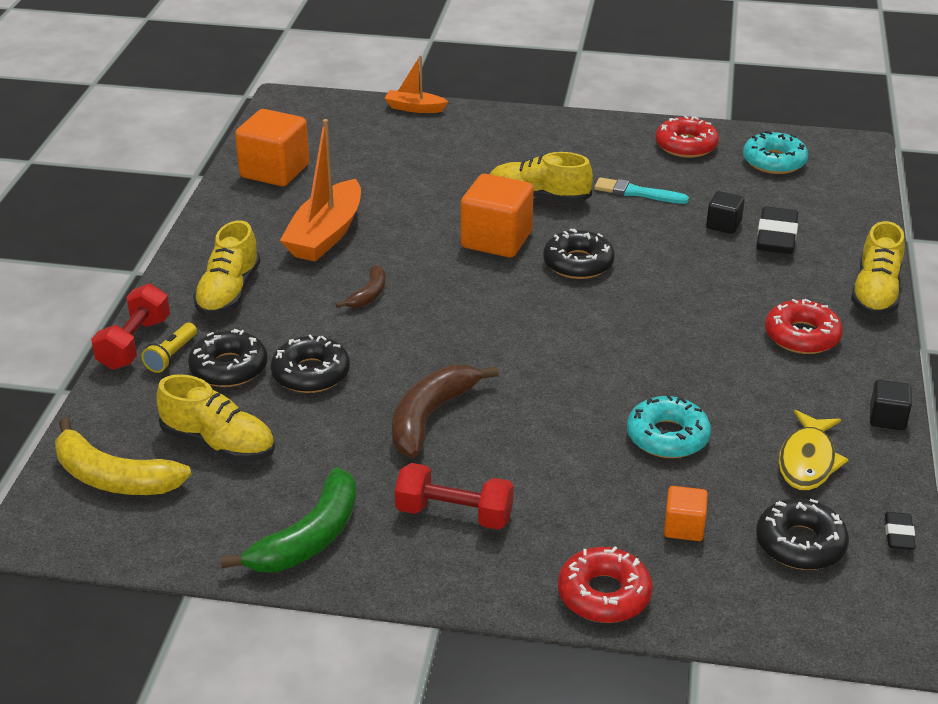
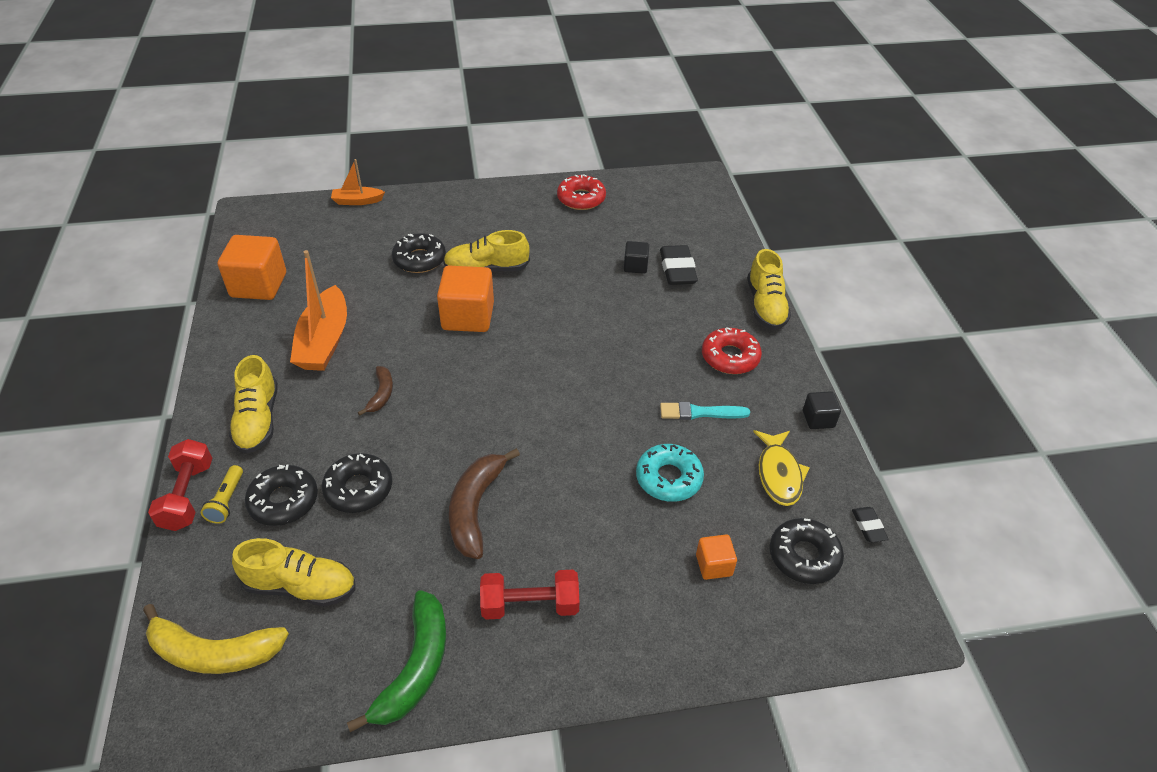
camera: 20 degrees left, 10 degrees up
(578, 263) = (540, 326): black donut -> black donut (419, 259)
(604, 594) = (678, 652): red donut -> none
(637, 193) = (560, 249): turquoise brush -> turquoise brush (700, 412)
(774, 161) = (650, 201): turquoise donut -> none

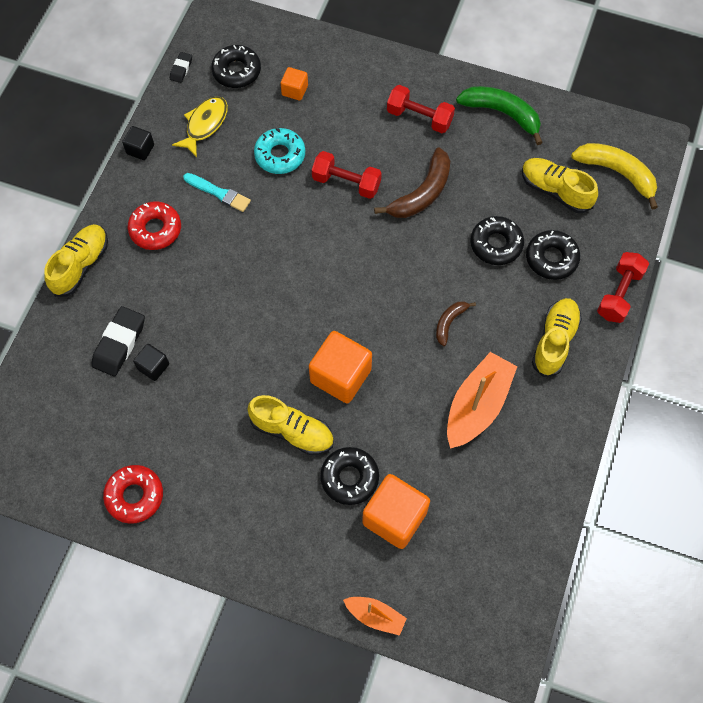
camera: 150 degrees left, 20 degrees up
(227, 501) = (591, 276): yellow flashlight -> none
(259, 285) = (518, 515): orange cube -> orange cube (394, 517)
(415, 667) = (502, 114): green banana -> green banana turned 75 degrees clockwise
(572, 481) = (346, 183): none -> red dumbbell

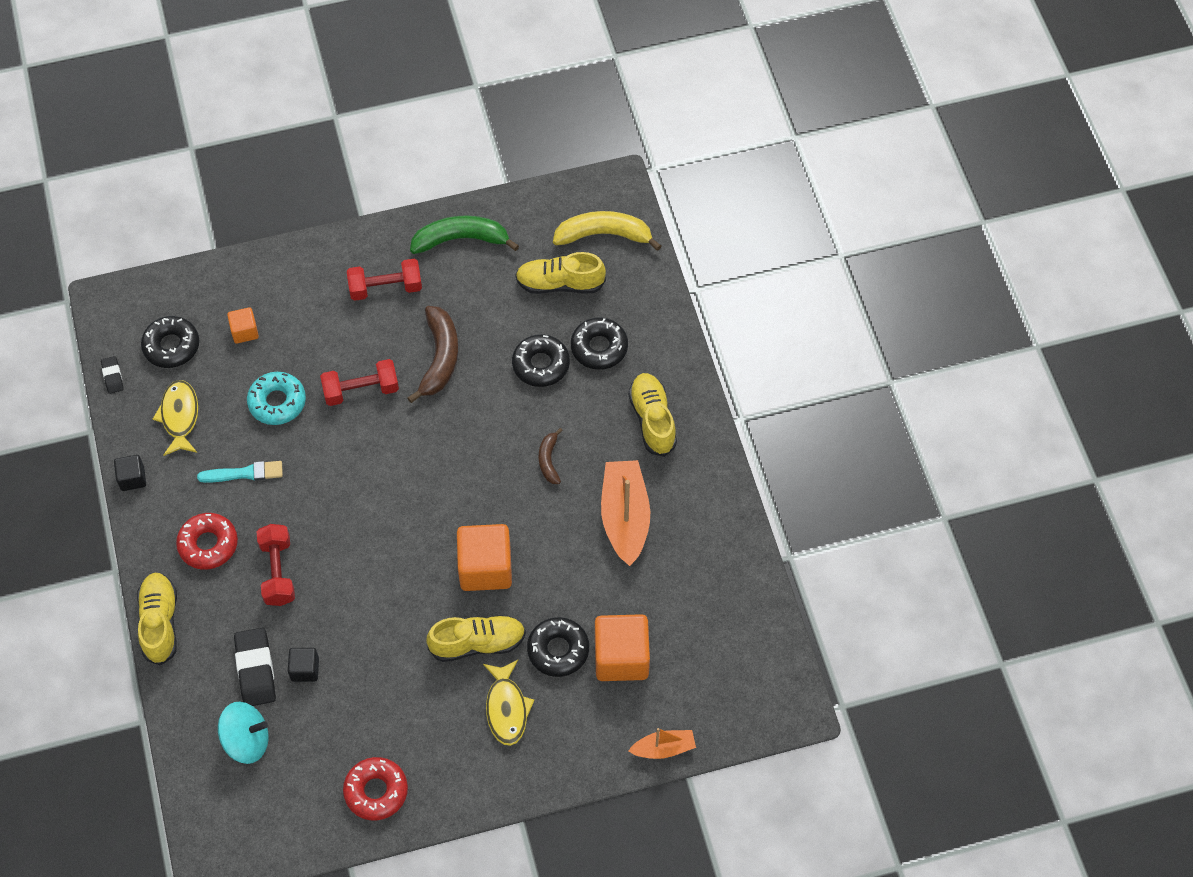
camera: 35 degrees left, 5 degrees down
(74, 393) = (247, 741): none -> turquoise spinning top
(277, 498) = (506, 708): none -> yellow fish
(619, 294) = (679, 344): red dumbbell -> red dumbbell (278, 572)

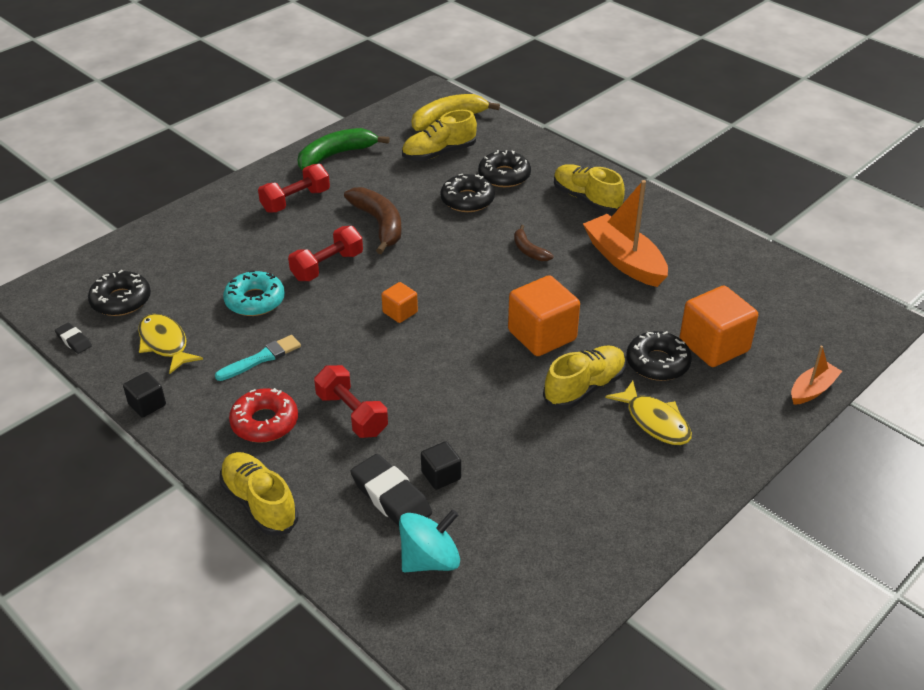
camera: 30 degrees left, 20 degrees down
(244, 331) = (187, 267): orange cube -> orange cube (400, 312)
(376, 791) = (596, 540): red donut -> none

